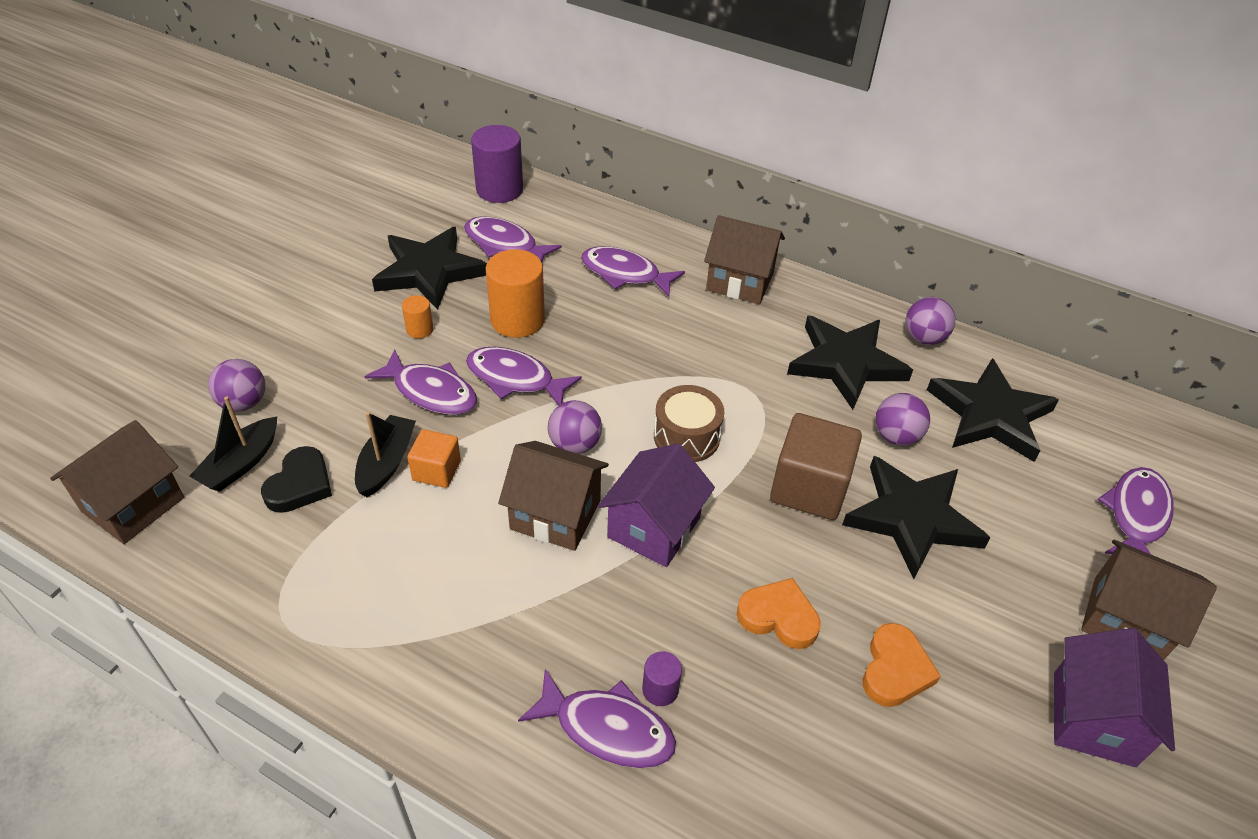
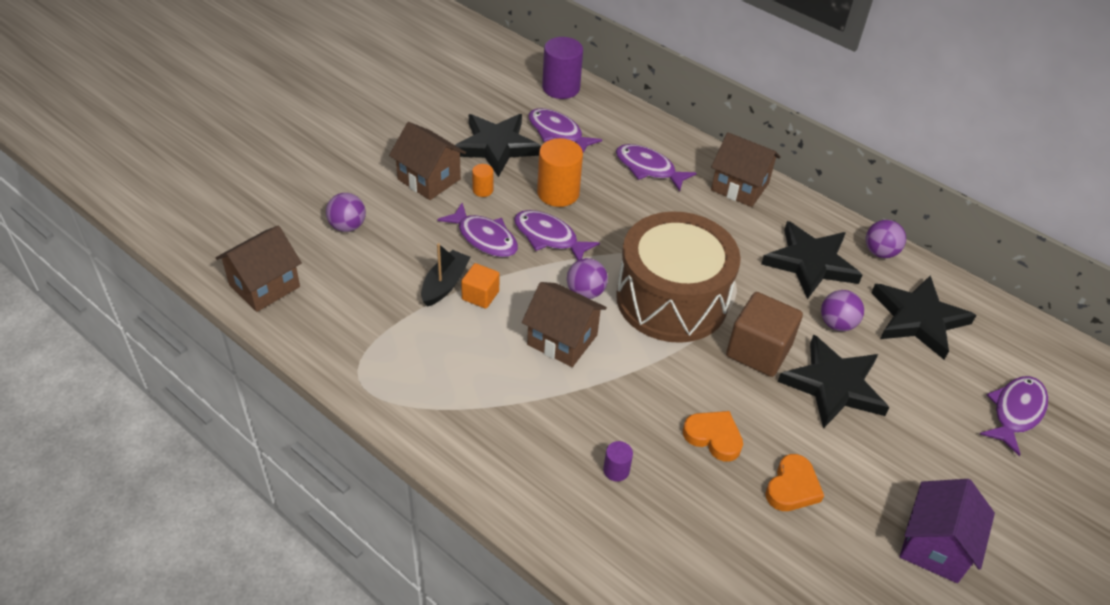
camera: 10 degrees right, 0 degrees up
(241, 463) = (341, 269): black boat -> none
(300, 484) = (381, 290): black heart -> none
(607, 728) = (574, 488): purple fish -> none
(654, 527) = (633, 360): purple house -> none
(686, 436) = (672, 299): brown drum -> brown drum, size x2.17
(1125, 620) = (982, 484): brown house -> brown house (429, 179)

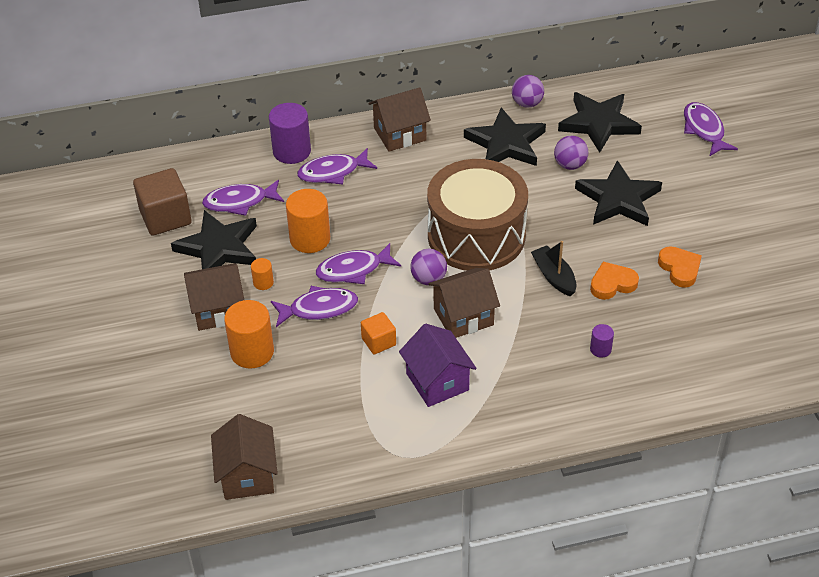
camera: 50 degrees left, 0 degrees up
(347, 226) = (225, 389): purple ball -> none
(401, 221) = (252, 352): none -> orange cylinder
(444, 284) = (348, 358): black boat -> black boat (554, 277)
(561, 88) = (186, 171): purple cylinder -> purple cylinder (292, 151)
(758, 351) = (560, 218): brown cube -> brown cube (165, 217)
(935, 546) = (767, 230): purple house -> purple house (437, 382)

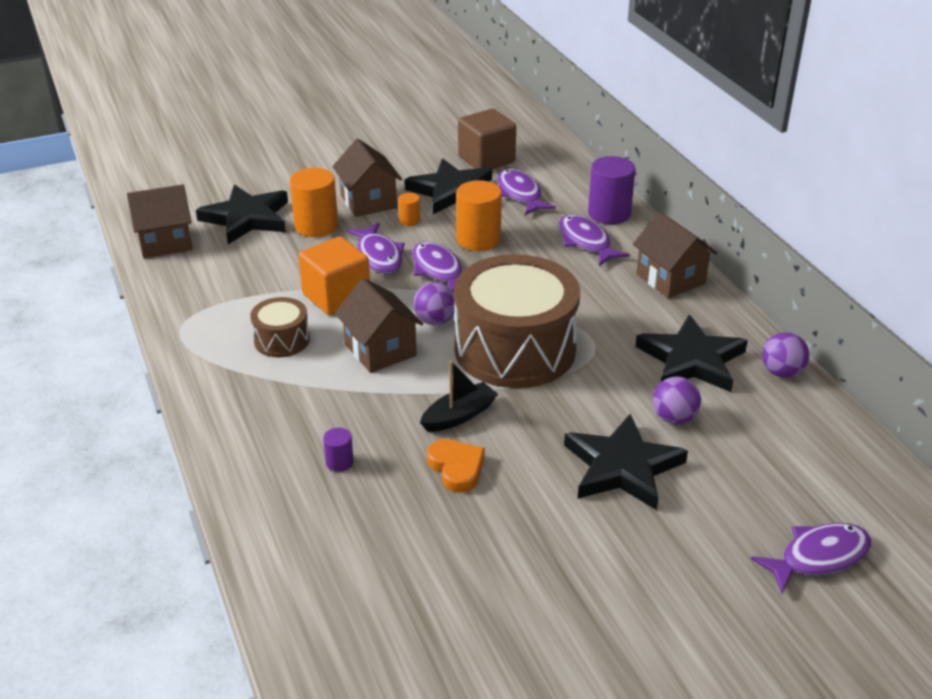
camera: 80 degrees right, 10 degrees down
(378, 342) = (336, 297): orange cube -> orange cube, size x1.77
(437, 382) = (282, 340): purple house -> brown drum
(598, 124) = (774, 441): black star -> black star (247, 218)
(679, 268) = (499, 534): orange heart -> none

